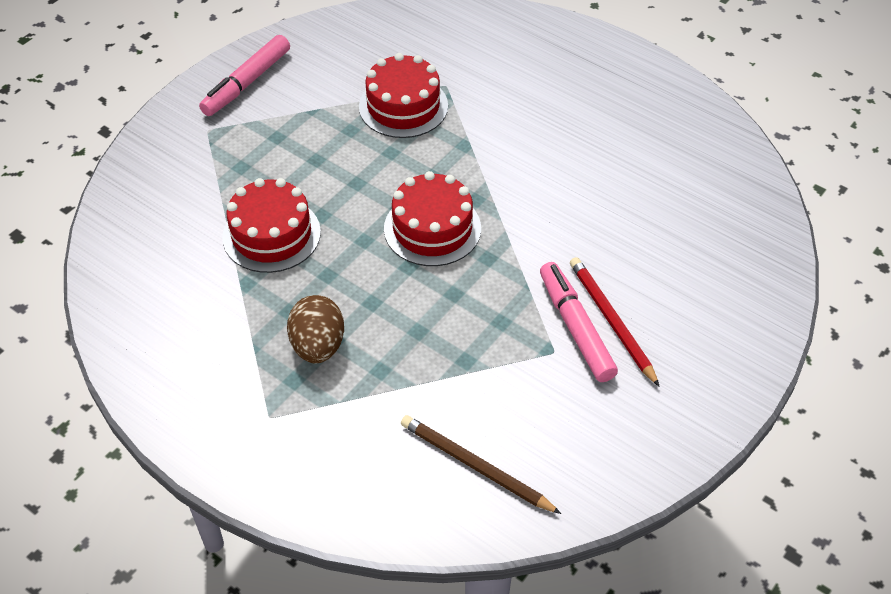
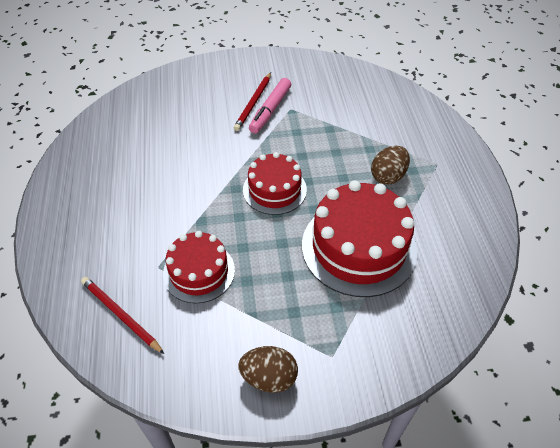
camera: 135 degrees left, 0 degrees up
(246, 83) = (269, 377): pink marker -> brown egg
(271, 234) = (358, 247): red cake -> red cake, size x1.65
(423, 38) = (120, 315): none -> red pencil
(475, 466) = (368, 96): brown pencil -> none

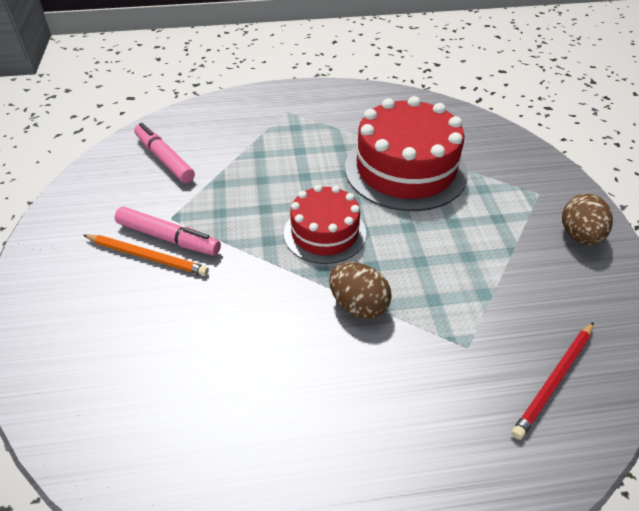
camera: 90 degrees left, 5 degrees down
(199, 272) = (466, 301): red cake -> none
(253, 103) = (147, 256): red pencil -> orange pencil
(356, 98) = (164, 159): none -> pink marker
(388, 176) = (304, 144): brown egg -> brown egg (358, 305)

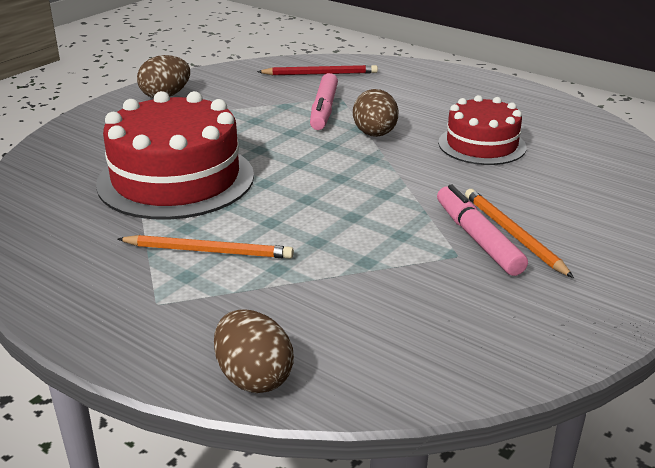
camera: 135 degrees left, 15 degrees down
(164, 159) = (397, 327): pink marker -> pink marker (324, 110)
(203, 110) = (254, 377): none -> brown egg
(306, 142) = (208, 251): none -> orange pencil
(325, 233) = (330, 175): red cake -> red cake (482, 145)

